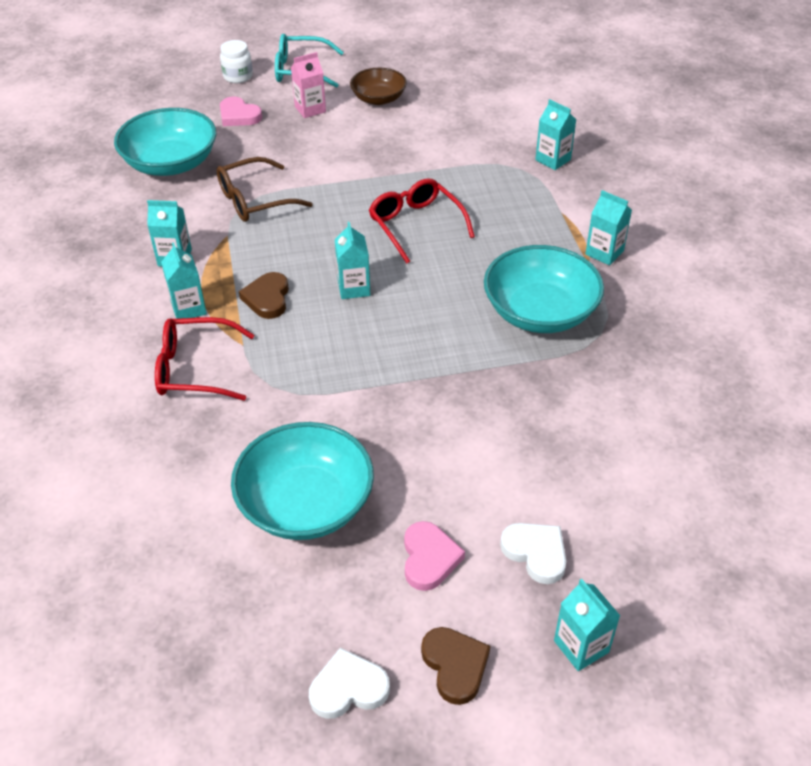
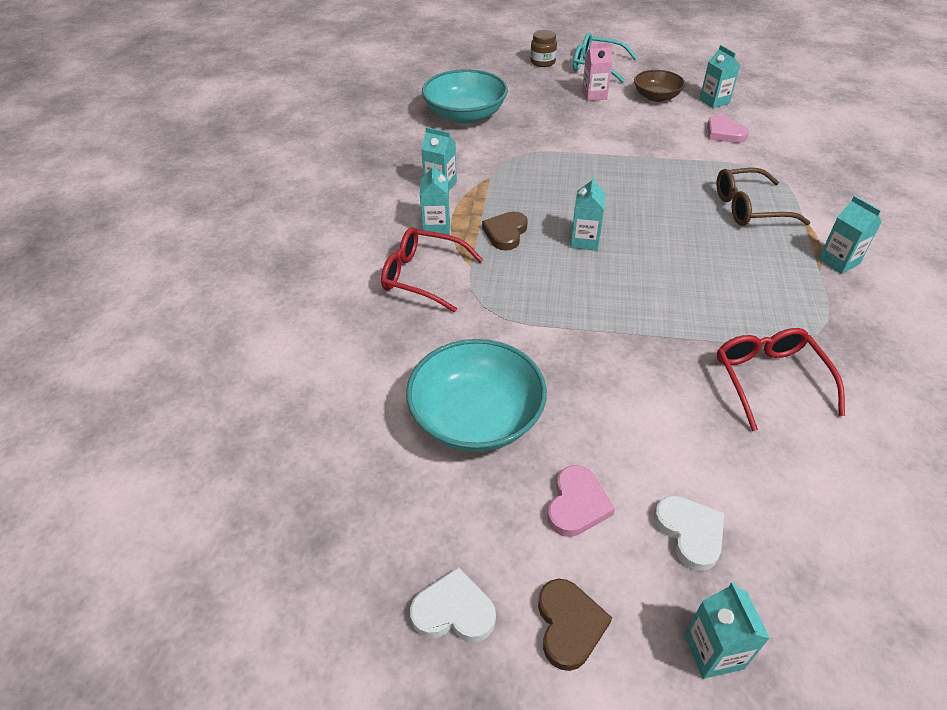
camera: 20 degrees right, 0 degrees up
(238, 76) = (542, 62): white jar -> brown jar
(239, 115) = (533, 90): pink heart -> pink heart (724, 133)
(253, 200) = (522, 155): brown glasses -> brown glasses (748, 208)
(415, 224) = (658, 200): red glasses -> red glasses (768, 378)
(540, 312) = (758, 300): turquoise bowl -> none
(553, 160) = (806, 172): turquoise carton -> turquoise carton (714, 101)

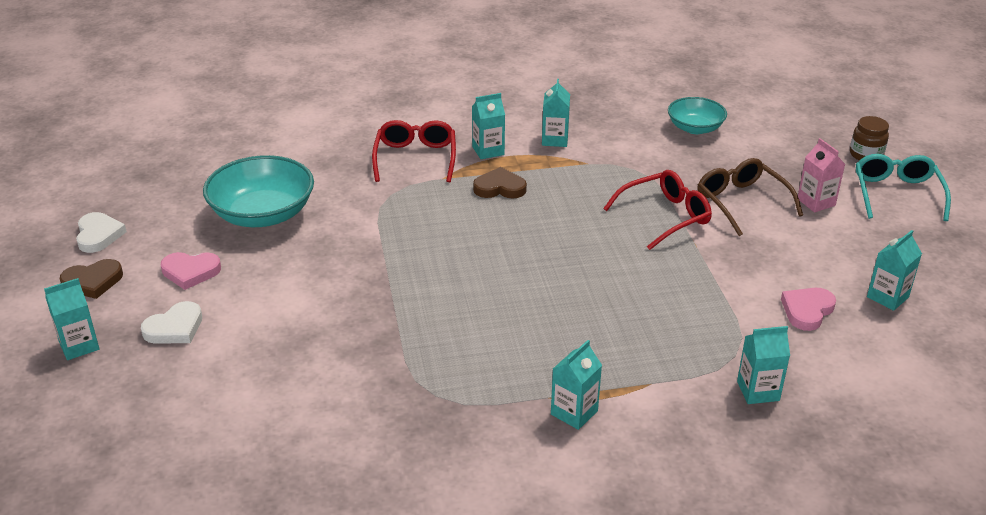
camera: 70 degrees right, 10 degrees down
(465, 115) = (695, 128): turquoise bowl -> turquoise bowl, size x0.61
(584, 241) = (513, 234): turquoise carton -> turquoise carton (758, 391)
(656, 97) = (856, 249): brown bowl -> none
(748, 208) = (642, 338): brown glasses -> brown glasses (741, 202)
(768, 378) = (358, 363): red glasses -> red glasses (666, 216)

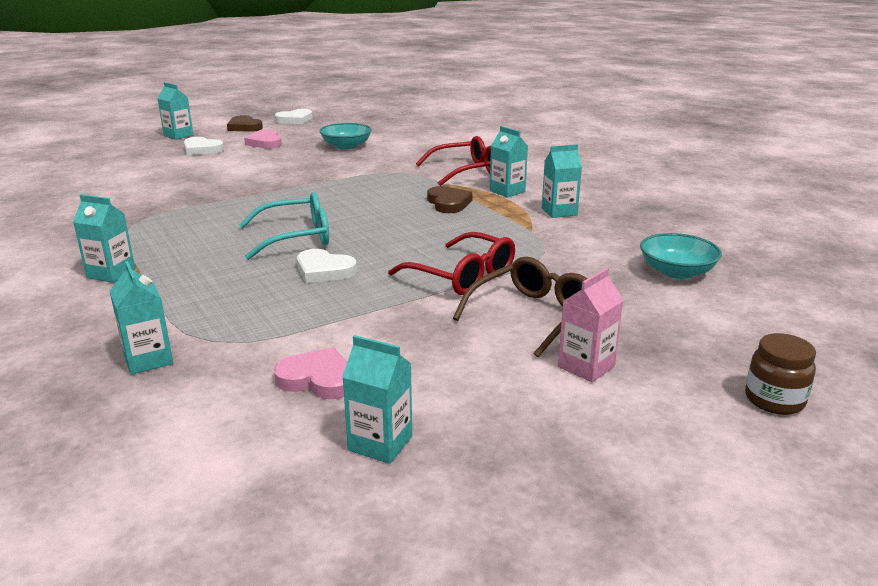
camera: 70 degrees right, 10 degrees down
(262, 214) = (346, 146): turquoise bowl -> turquoise bowl, size x0.61
(624, 282) = (324, 270): none -> white heart
(896, 193) = (687, 437): turquoise glasses -> turquoise glasses (297, 237)

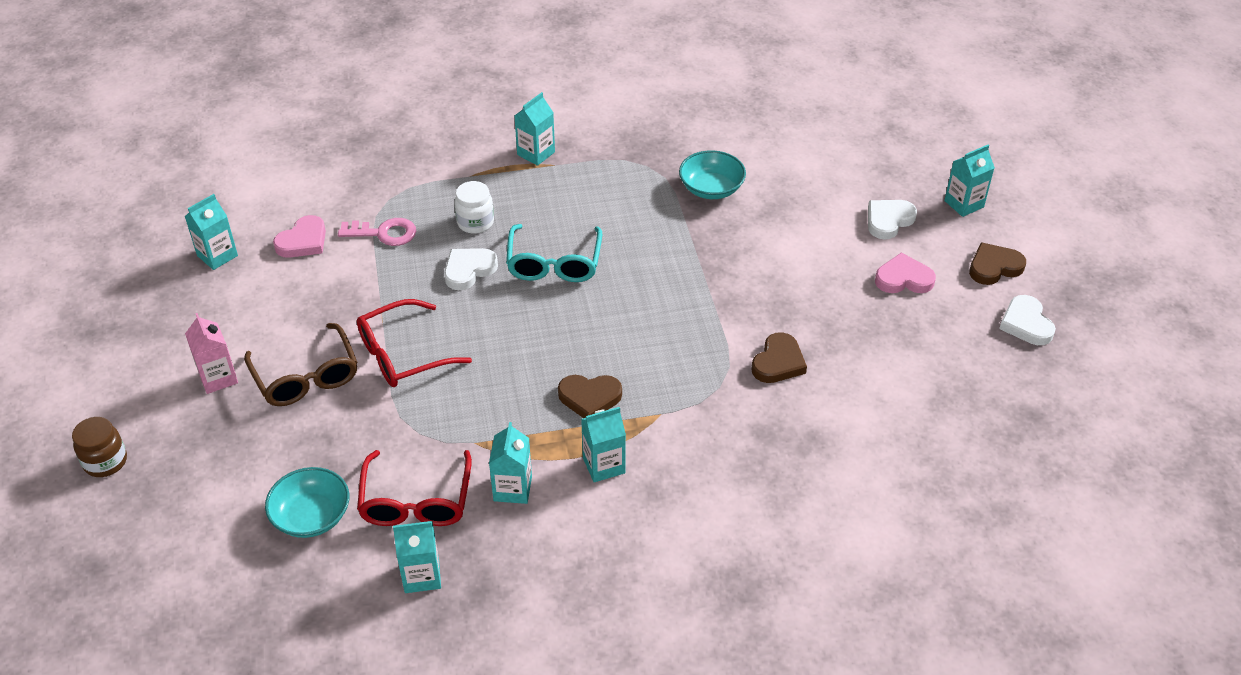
camera: 110 degrees right, 20 degrees up
(148, 359) = (382, 170): turquoise carton -> turquoise carton (422, 576)
(245, 281) = (475, 222): none -> white jar
(281, 328) = (384, 233): none -> pink key
(346, 146) = (860, 354): turquoise bowl -> turquoise bowl (711, 188)
(368, 162) = (778, 362): none -> brown heart
(467, 171) = (698, 451): red glasses -> red glasses (416, 502)

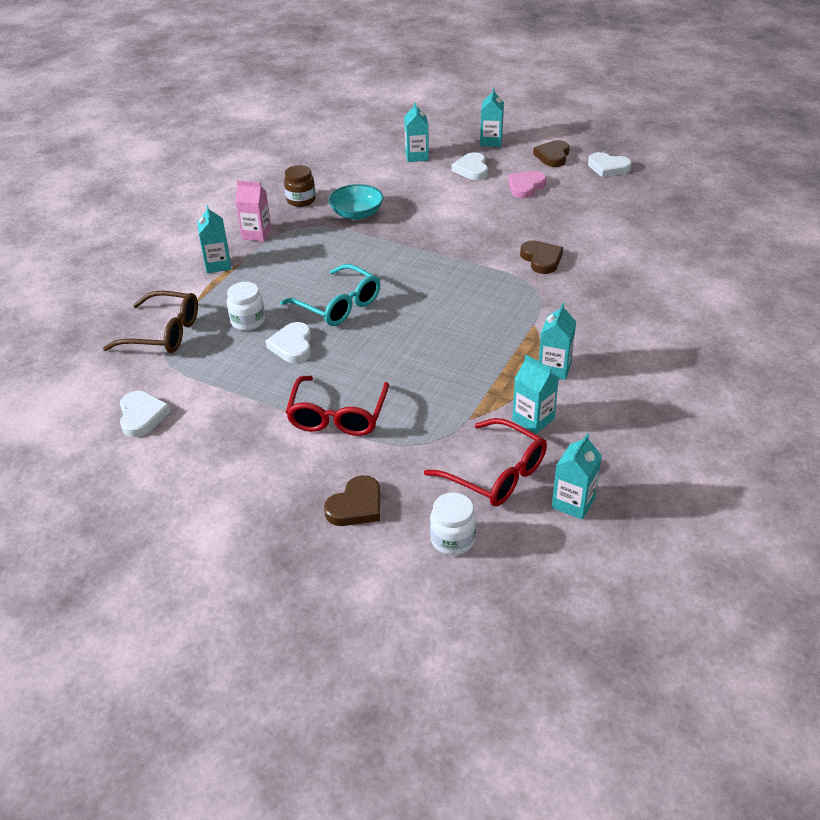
camera: 50 degrees left, 5 degrees down
(105, 461) = (246, 654): brown jar -> brown jar (301, 200)
(217, 256) = (87, 473): turquoise carton -> turquoise carton (416, 156)
(218, 378) = (234, 533): pink carton -> pink carton (256, 234)
(303, 241) = (142, 416): pink heart -> white heart
(306, 378) = (298, 479): brown glasses -> brown glasses (165, 333)
(311, 516) = (452, 540): turquoise bowl -> white jar
(384, 233) = (195, 370): pink key -> none
(589, 398) = (485, 347): brown heart -> brown heart (356, 506)

